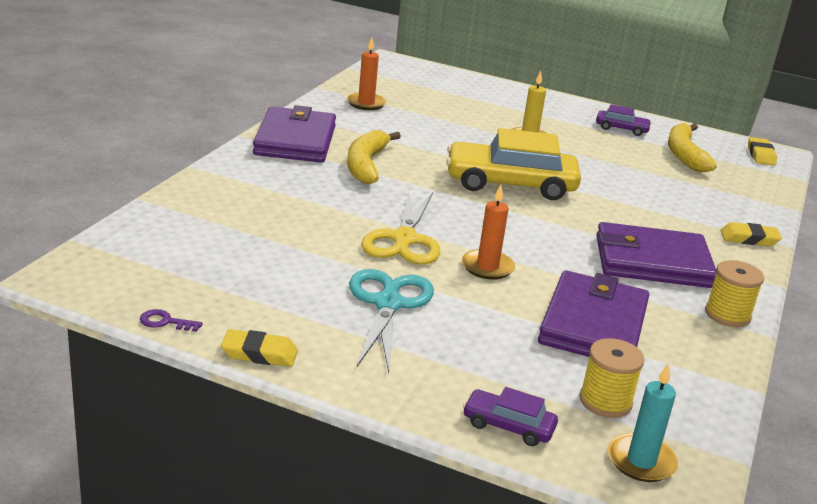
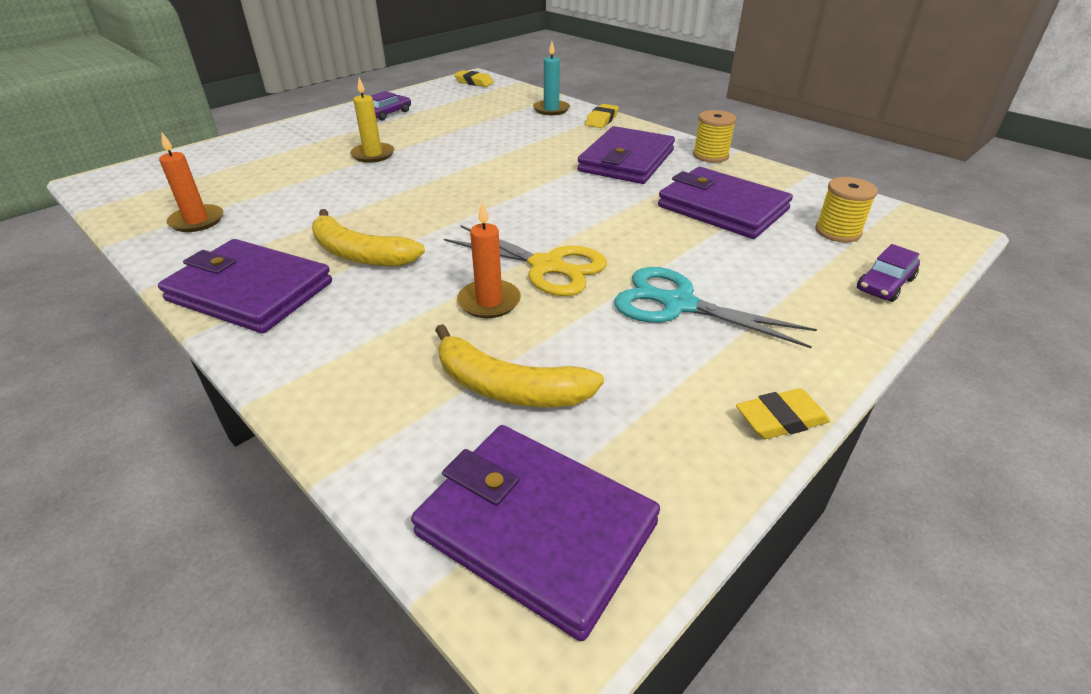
camera: 65 degrees left, 10 degrees up
(124, 266) = (536, 529): none -> purple wallet
(165, 322) = (705, 500): purple key -> none
(259, 353) = (780, 419): yellow eraser -> yellow eraser turned 45 degrees clockwise
(487, 267) = (617, 233): orange candle -> orange candle (489, 302)
(510, 184) = (459, 185): yellow car -> none
(641, 461) = (915, 238): turquoise candle -> turquoise candle (551, 109)
(684, 155) = (455, 105): yellow banana -> yellow banana (508, 388)

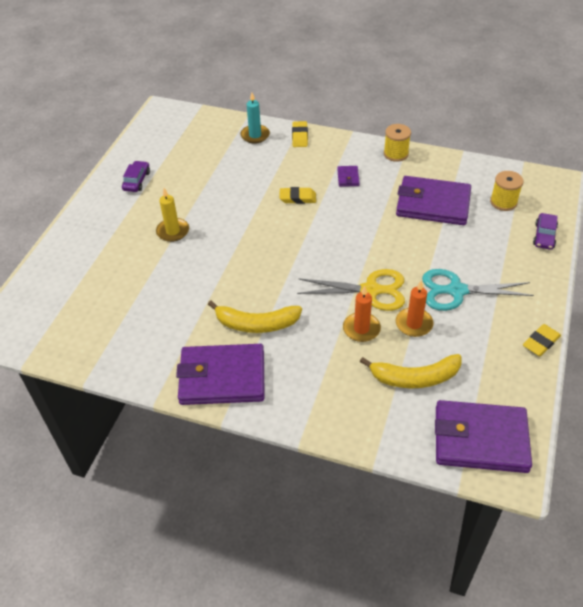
camera: 25 degrees left, 10 degrees up
(197, 221) = (121, 339): orange candle -> orange candle (414, 324)
(474, 82) = (167, 118): yellow eraser -> yellow eraser (297, 198)
(626, 161) = (348, 177): purple wallet -> purple wallet, size x0.41

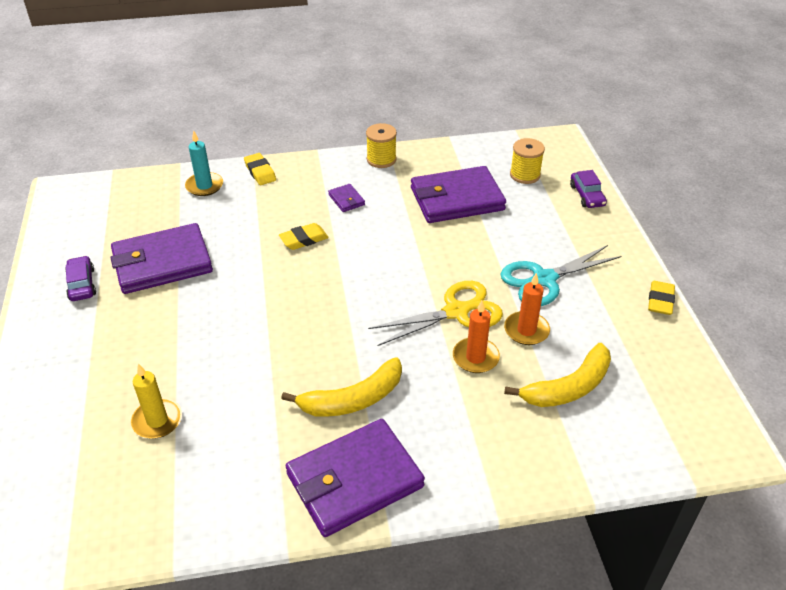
camera: 30 degrees left, 5 degrees down
(173, 231) = (172, 329): yellow candle -> yellow candle (157, 420)
(480, 439) = (678, 424): purple wallet -> purple wallet (162, 263)

